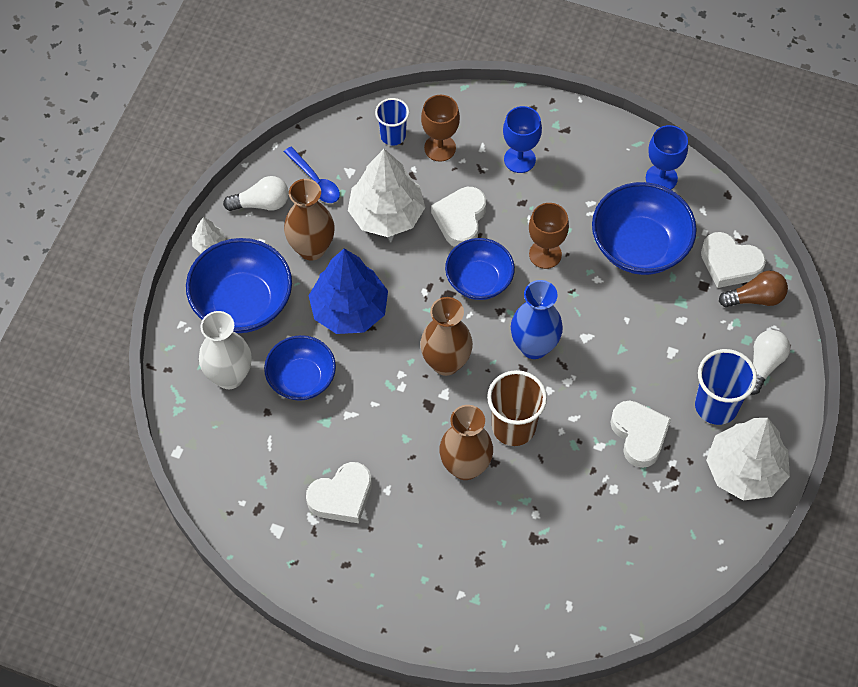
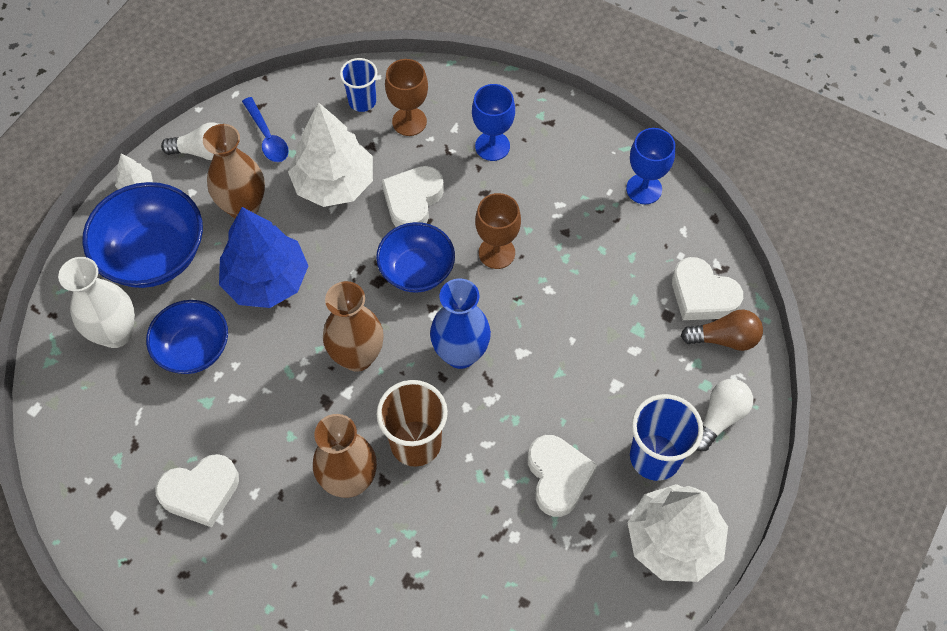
camera: 10 degrees right, 0 degrees up
(639, 246) = (604, 260): blue bowl -> none

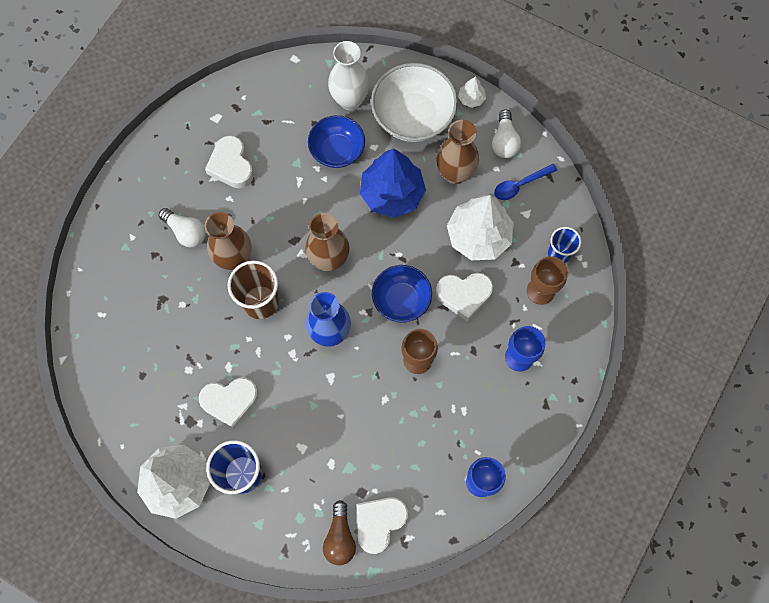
camera: 90 degrees right, 10 degrees up
(153, 255) = (413, 117): blue bowl -> white bowl
(412, 201) = (464, 295): white heart -> white heart turned 150 degrees clockwise
(720, 417) = (272, 527): white light bulb -> white light bulb (186, 232)

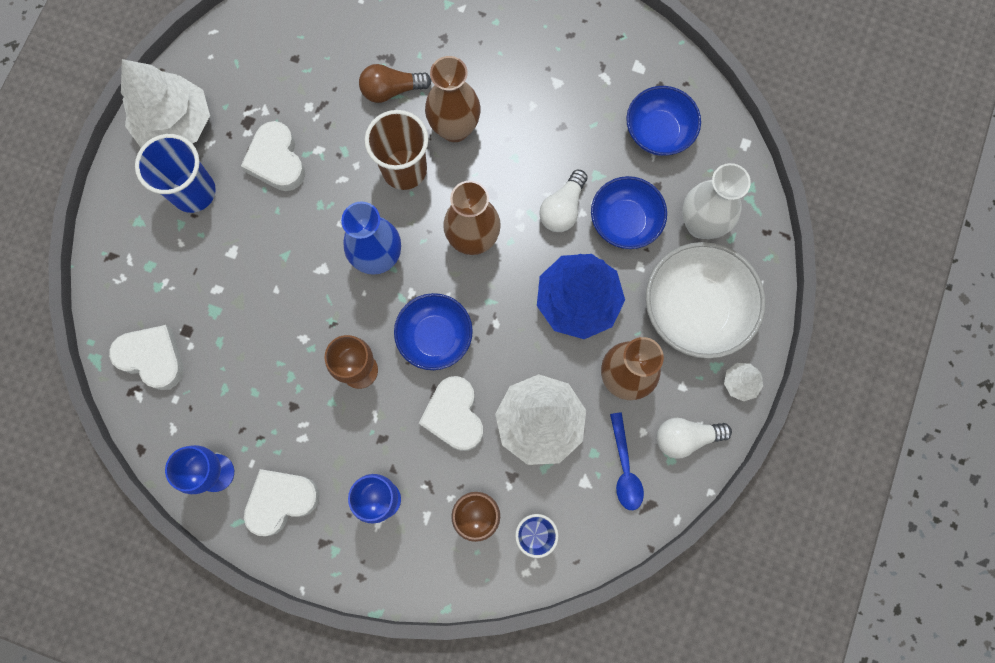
camera: 80 degrees right, 5 degrees up
(186, 232) = (479, 66): white light bulb -> white light bulb (562, 209)
(231, 165) = (577, 99): white heart -> white heart (281, 501)
(272, 114) = (658, 132): none -> blue bowl
(340, 537) = (131, 315): brown light bulb -> brown light bulb (391, 90)
(520, 185) = (625, 468): blue spoon -> blue spoon turned 150 degrees counterclockwise

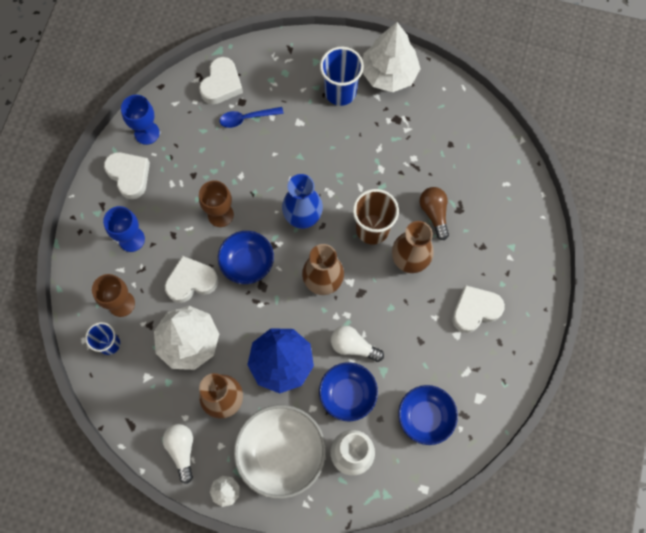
camera: 85 degrees right, 5 degrees down
(277, 161) = (369, 142): white heart -> white heart (475, 310)
(625, 468) = (157, 405): blue spoon -> blue spoon (246, 118)

